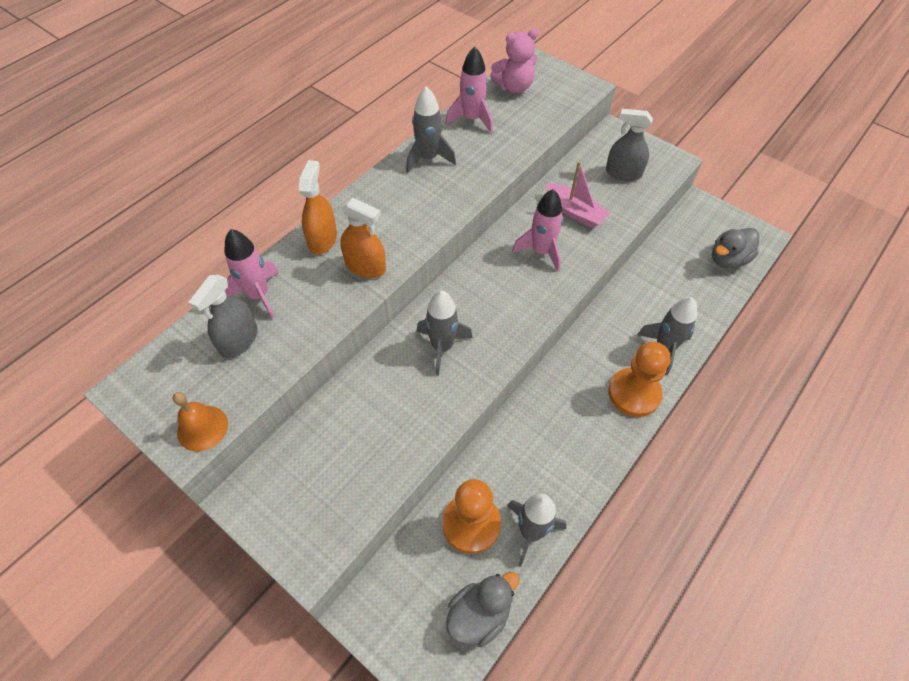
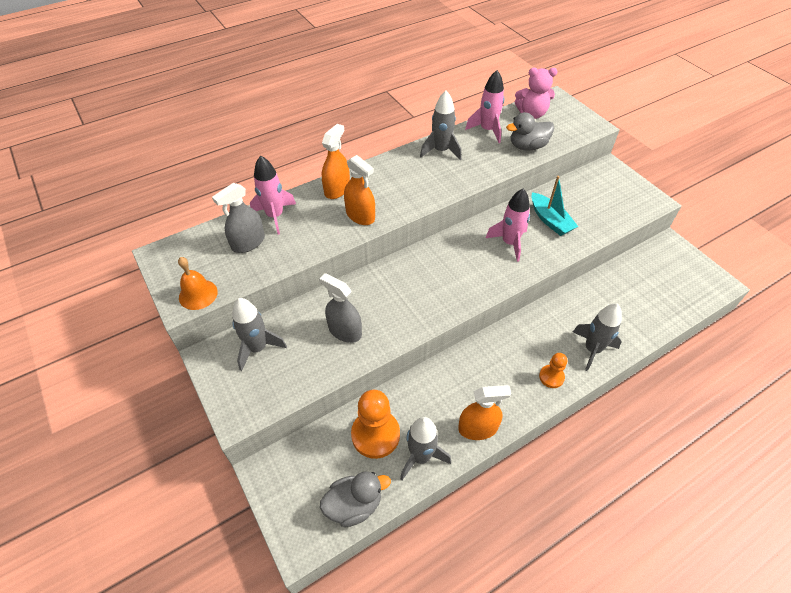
camera: 20 degrees right, 5 degrees down
(442, 347) = (400, 292): grey rocket -> grey rocket (258, 348)
(574, 212) = (550, 220): pink boat -> turquoise boat
(579, 478) = (477, 428): none -> orange spray bottle
(623, 173) = (604, 200): grey spray bottle -> grey spray bottle (345, 331)
(634, 393) = (551, 377): orange pawn -> orange pawn, size x0.54
(728, 259) = (679, 294): grey duck -> grey duck (527, 146)

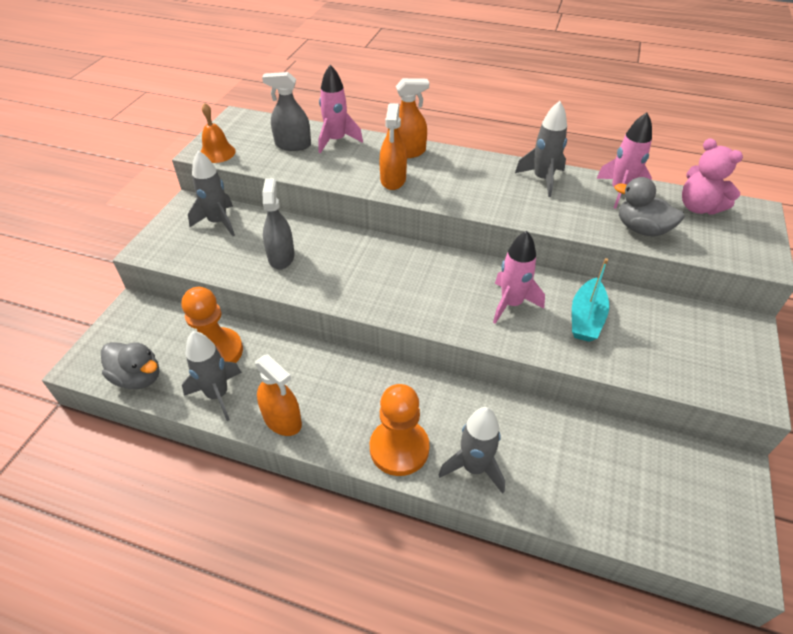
camera: 50 degrees right, 5 degrees down
(551, 377) = (399, 448): orange pawn -> orange pawn, size x1.84

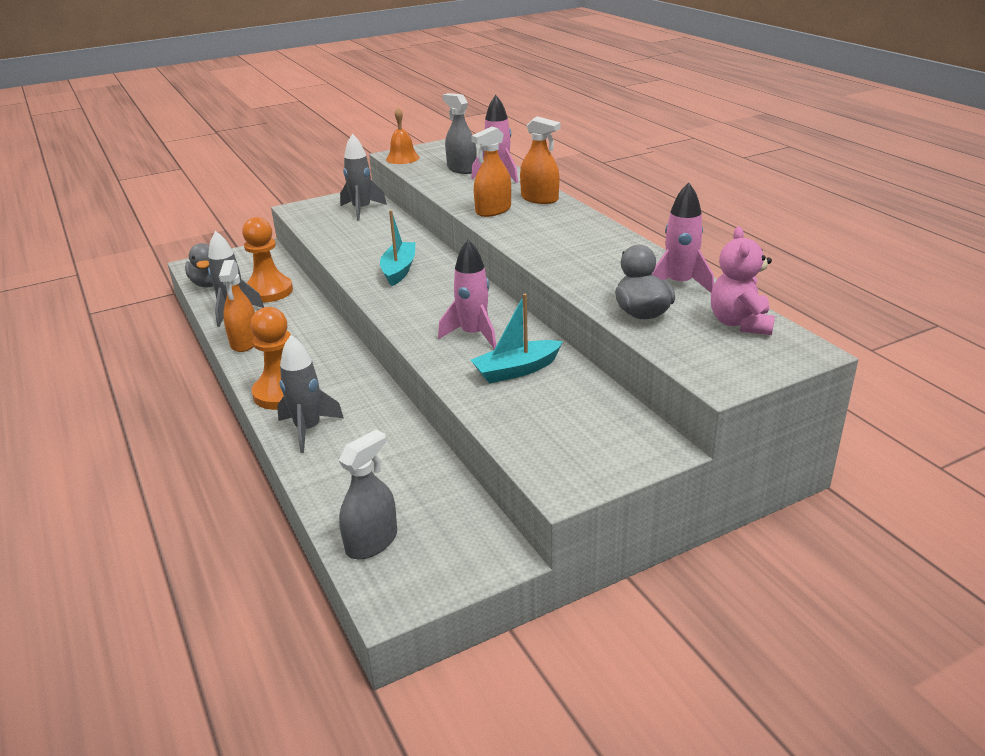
camera: 45 degrees right, 15 degrees down
(281, 257) = (366, 242): grey spray bottle -> grey spray bottle (371, 542)
(358, 272) = (399, 270): none -> turquoise boat
(542, 179) = (620, 252): grey rocket -> none

